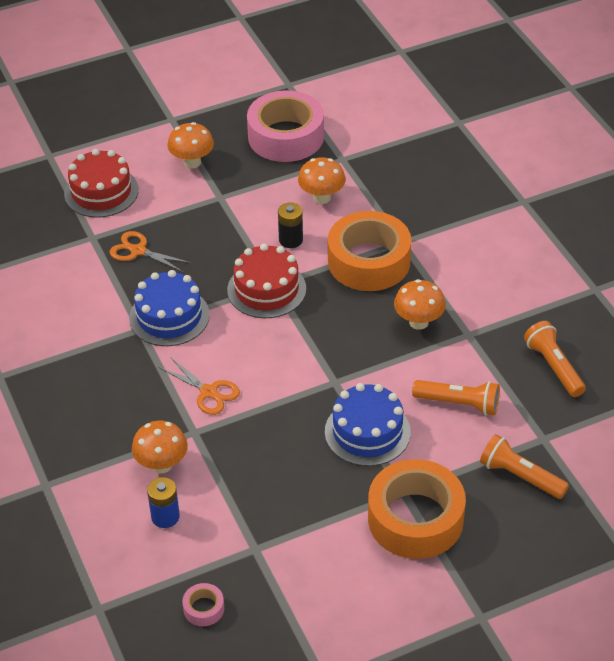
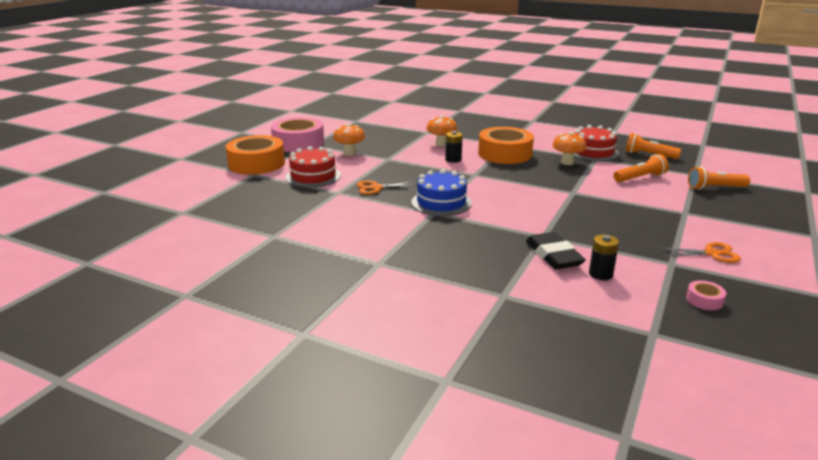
camera: 40 degrees left, 20 degrees down
(162, 465) = (554, 255): orange mushroom -> black eraser
(165, 516) = (600, 274): blue battery -> black battery
(208, 392) = (520, 219): orange scissors -> orange scissors (711, 253)
(266, 289) = (474, 177): red cake -> red cake (593, 152)
(286, 136) = (385, 134): pink tape -> pink tape (298, 143)
(367, 432) = (624, 201): blue cake -> none
(415, 519) = (711, 218): orange tape -> orange tape (256, 164)

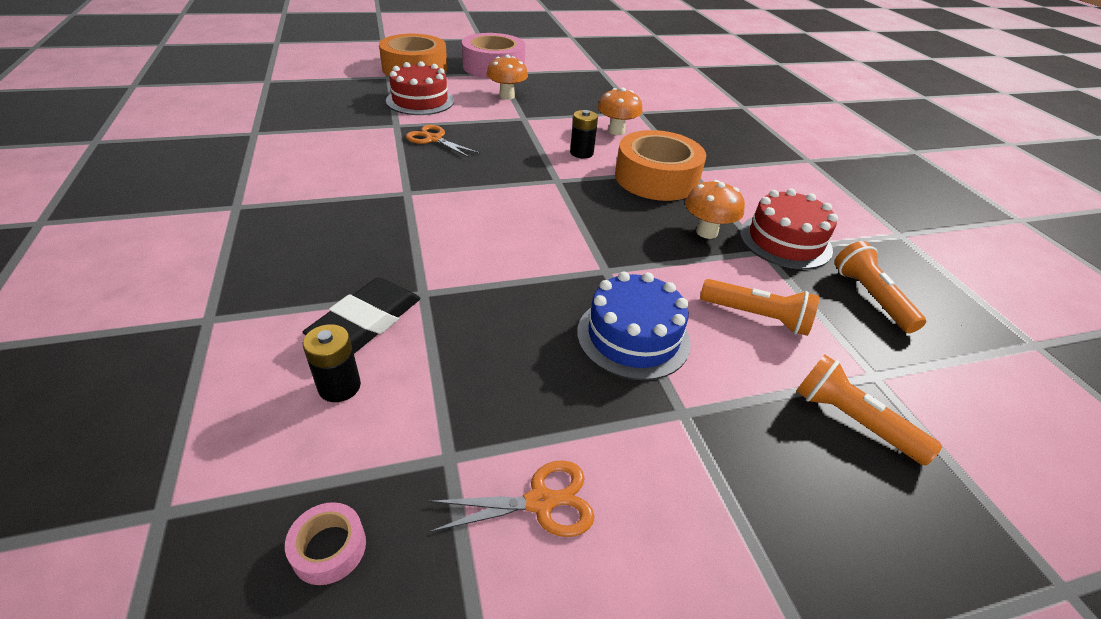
camera: 45 degrees right, 15 degrees up
(441, 202) = (441, 188): blue cake -> blue cake (633, 337)
(711, 253) = (540, 502): orange scissors -> orange scissors turned 60 degrees counterclockwise

